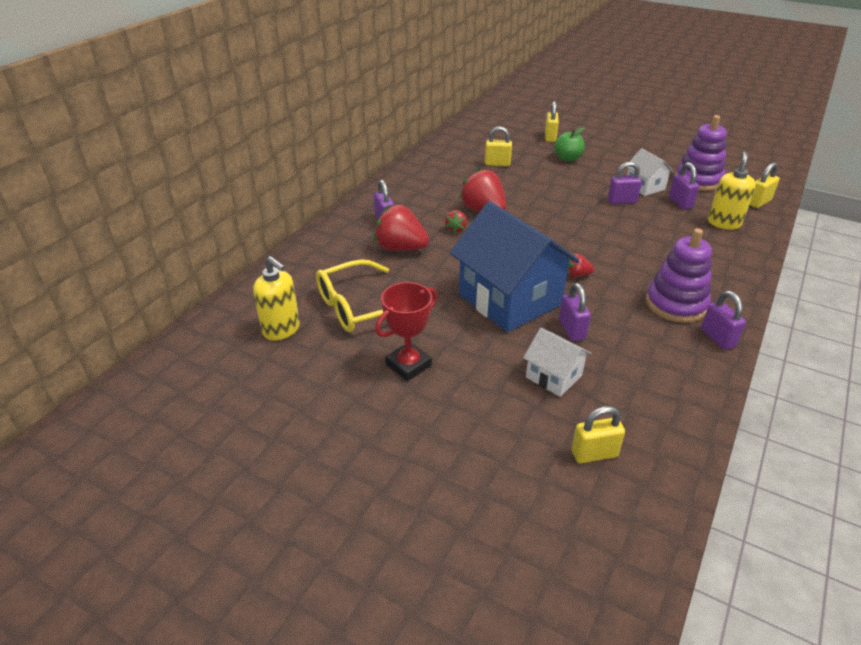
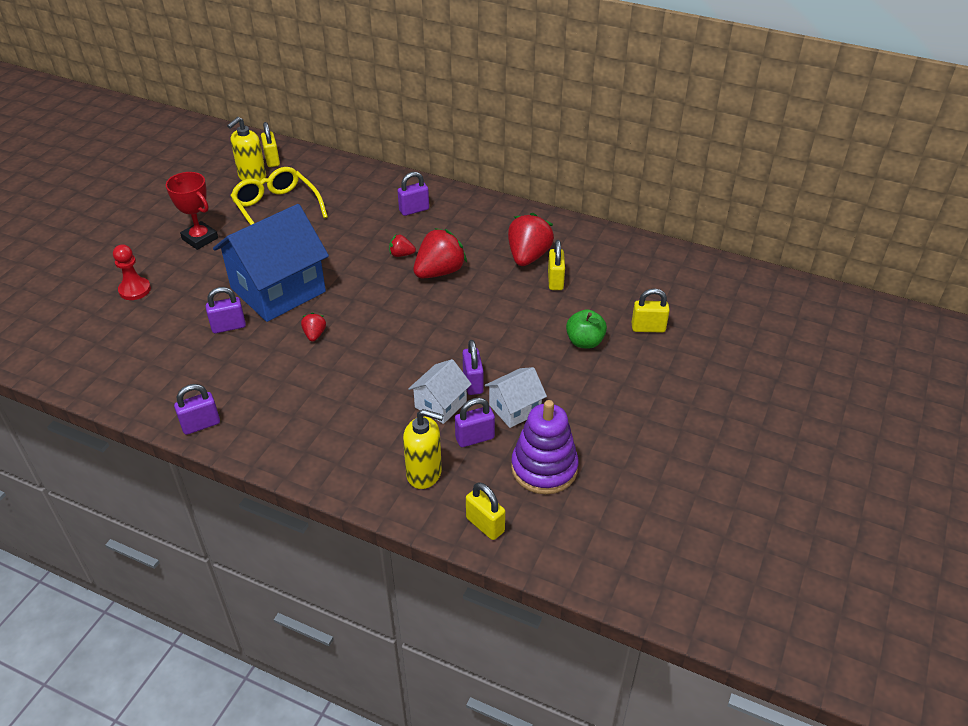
camera: 85 degrees right, 5 degrees up
(400, 248) = (365, 223): red strawberry -> red strawberry (528, 256)
(510, 414) = (135, 290): none -> red pawn
(553, 376) = (171, 313): white house -> white house (440, 404)
(594, 454) = (83, 330): yellow padlock -> yellow padlock (272, 160)
(676, 304) = (258, 402): purple stacking toy -> none

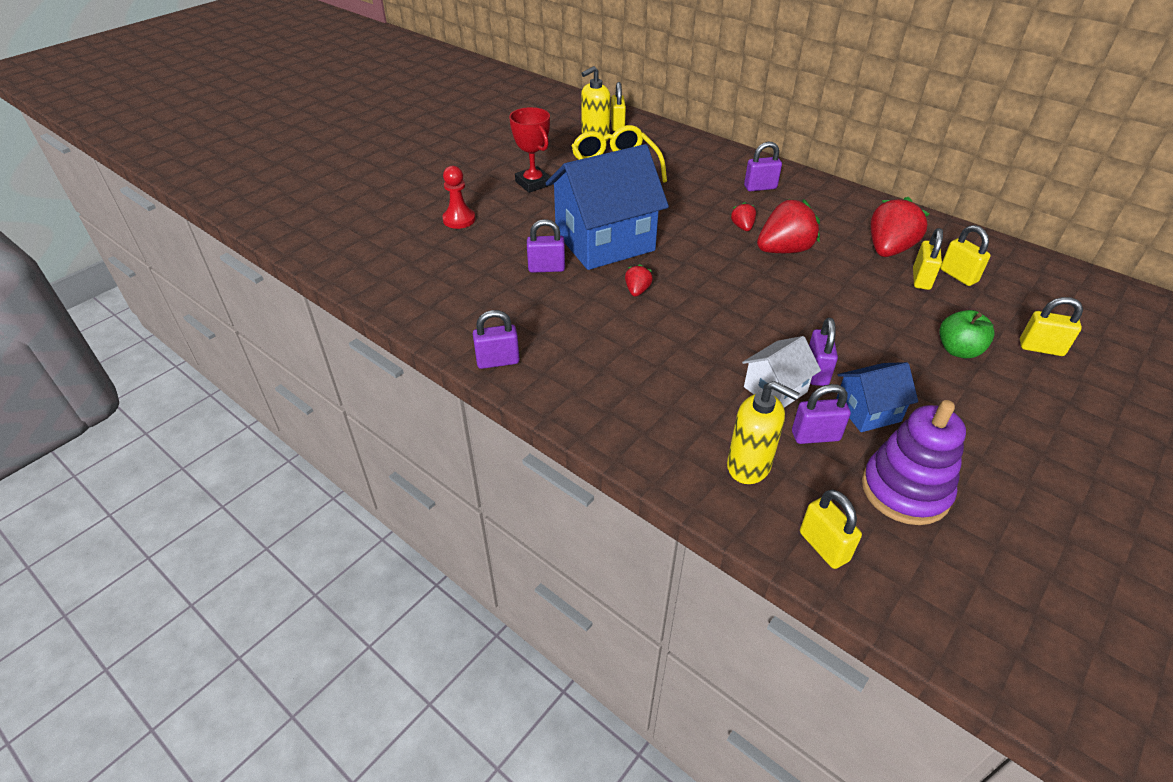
camera: 15 degrees right, 0 degrees up
(401, 254) = (742, 227): red strawberry -> red strawberry turned 60 degrees clockwise
(515, 409) = (868, 411): white house -> blue house
(585, 272) = (958, 276): none -> yellow padlock

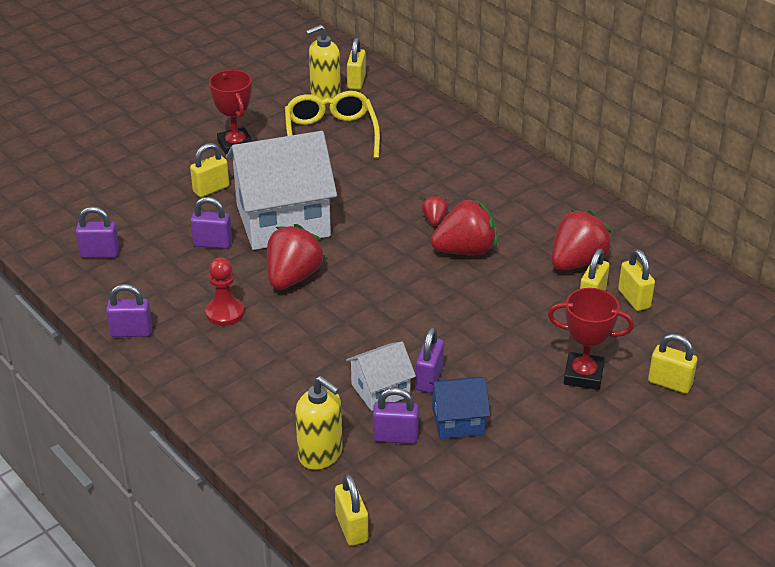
camera: 10 degrees right, 5 degrees down
(459, 219) = (144, 180): red pawn -> red pawn (225, 313)
(525, 221) = (211, 189): none -> yellow padlock
(604, 241) = (283, 220): blue house -> white house
(637, 291) = (293, 277): red strawberry -> red strawberry, size x2.04
(760, 187) = (478, 175): purple padlock -> purple padlock (100, 253)
(905, 490) = (451, 493): purple stacking toy -> none
(958, 350) = (583, 375): green apple -> red trophy

